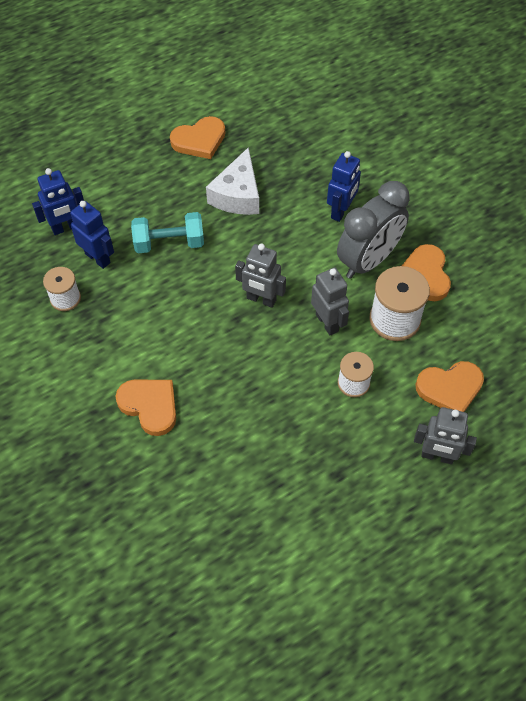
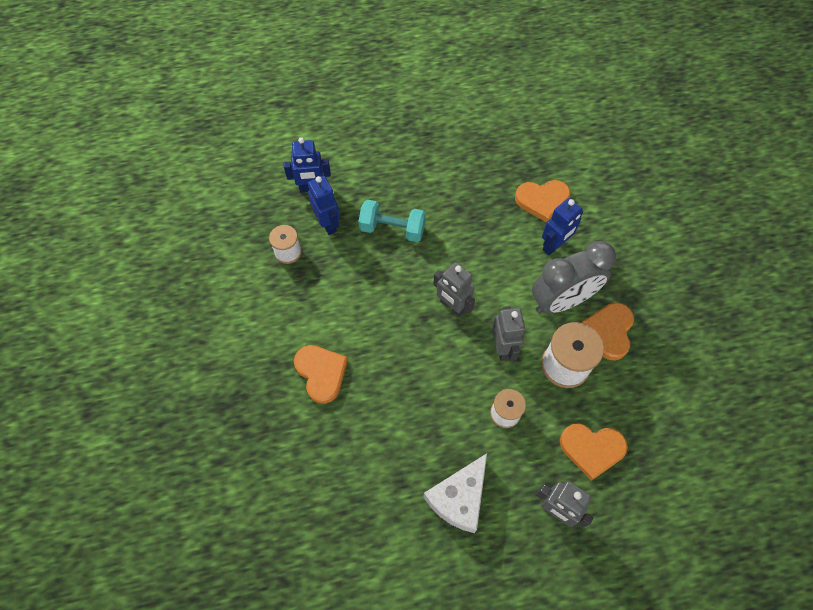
camera: 20 degrees right, 5 degrees up
(199, 140) = (453, 142): orange heart -> orange heart (542, 200)
(237, 195) = (467, 202): white cheese -> white cheese (459, 498)

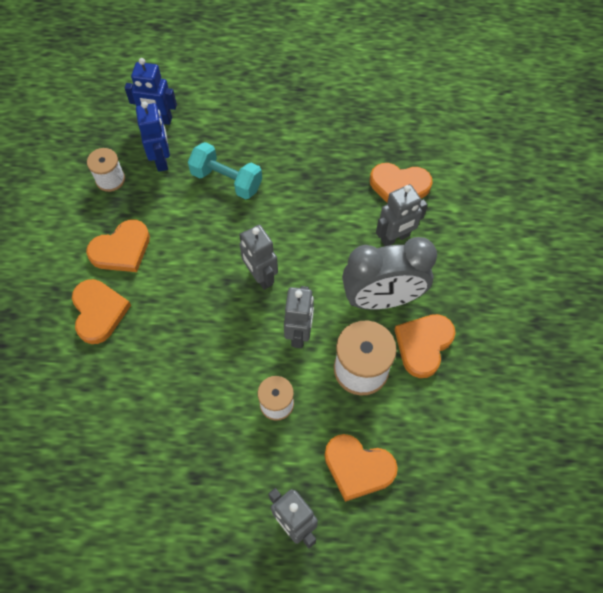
camera: 15 degrees right, 0 degrees up
(321, 312) = (121, 249): none -> orange heart
(459, 498) = (194, 480): white cheese -> none
(554, 245) = (395, 238): blue robot -> grey robot

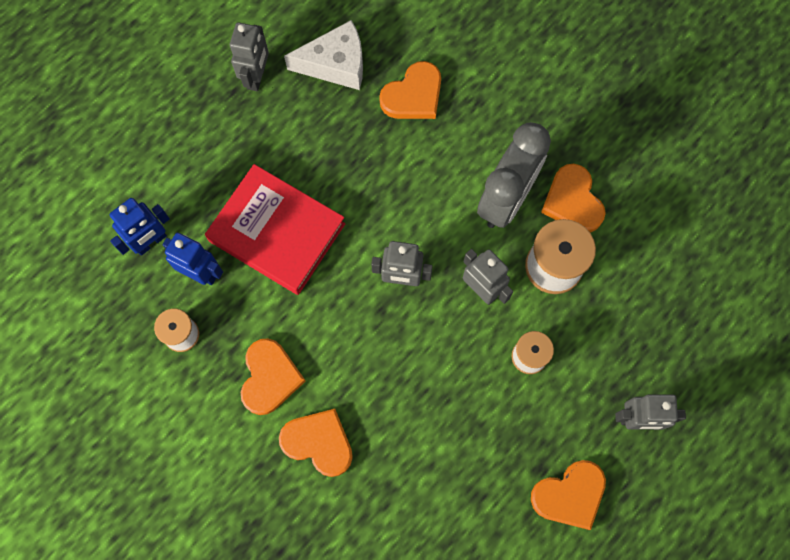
camera: 50 degrees left, 10 degrees up
(227, 180) = (277, 232): turquoise dumbbell -> red book
(358, 467) = (632, 336): orange heart -> orange heart (569, 495)
(375, 128) = (335, 64): none -> white cheese
(395, 238) = (459, 141): grey robot -> grey robot (257, 77)

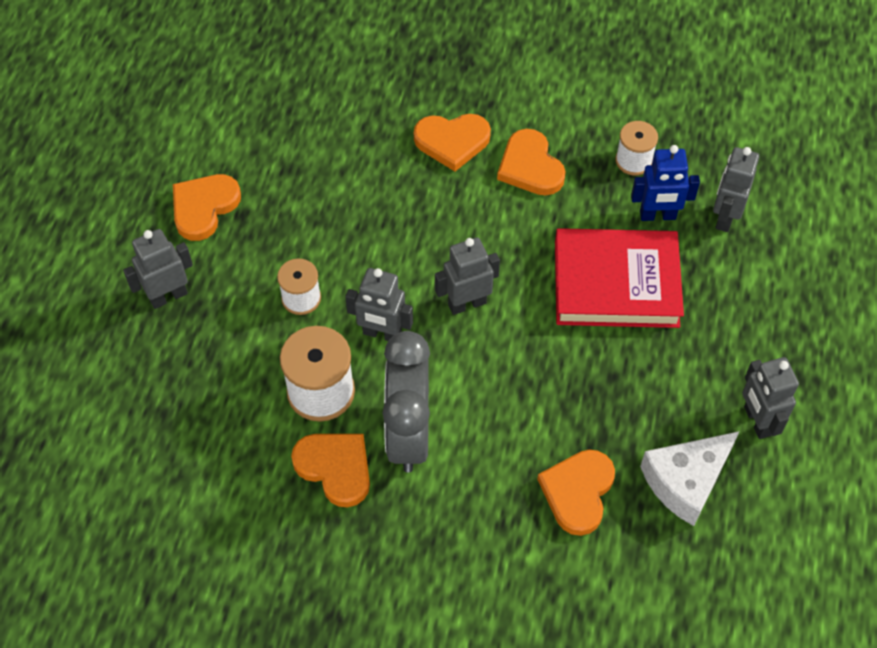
camera: 150 degrees right, 15 degrees down
(151, 242) = (725, 217): blue robot -> grey robot

